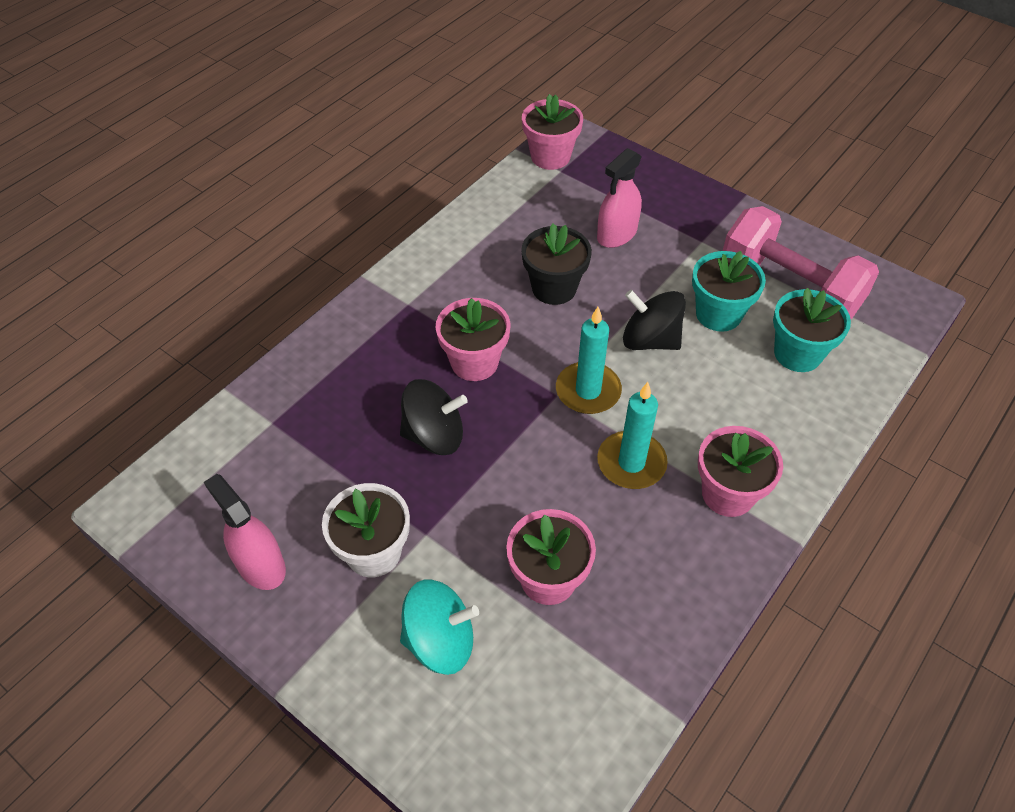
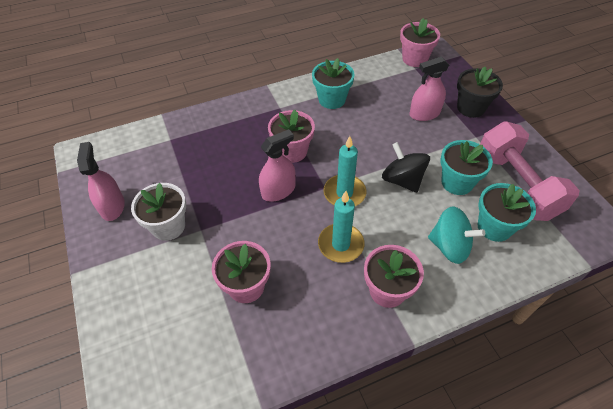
camera: 30 degrees right, 0 degrees up
(434, 435) = (243, 180): black spinning top -> none
(440, 641) = (166, 290): turquoise spinning top -> turquoise spinning top (450, 246)
(476, 262) = (332, 99): none -> turquoise flower pot
(496, 428) = (278, 191): none -> pink spray bottle
(554, 288) = (365, 129): black flower pot -> black flower pot (471, 108)

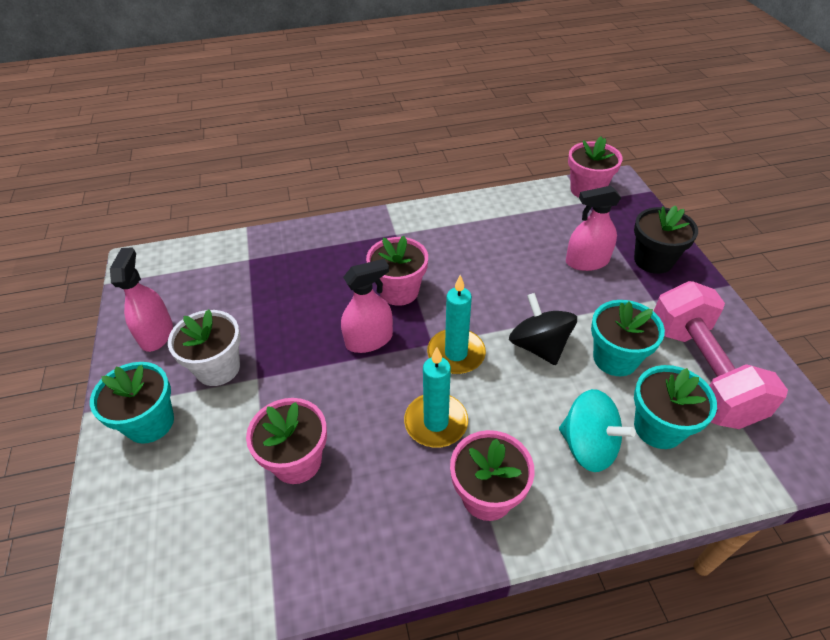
camera: 10 degrees right, 5 degrees down
(332, 99) = (465, 231): turquoise flower pot -> turquoise flower pot (150, 423)

